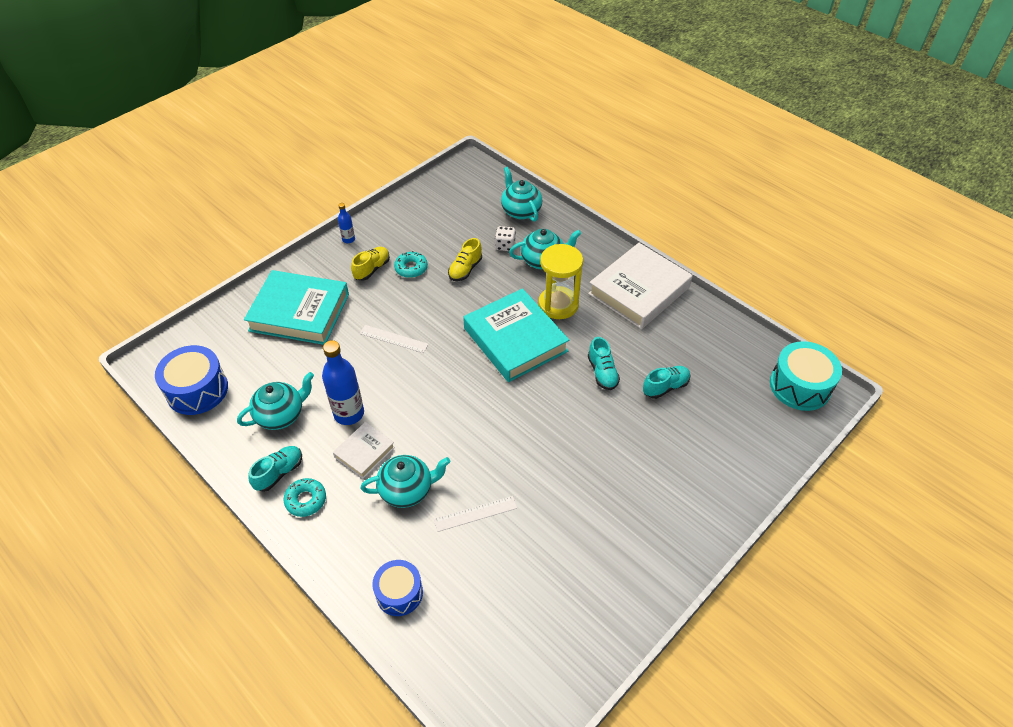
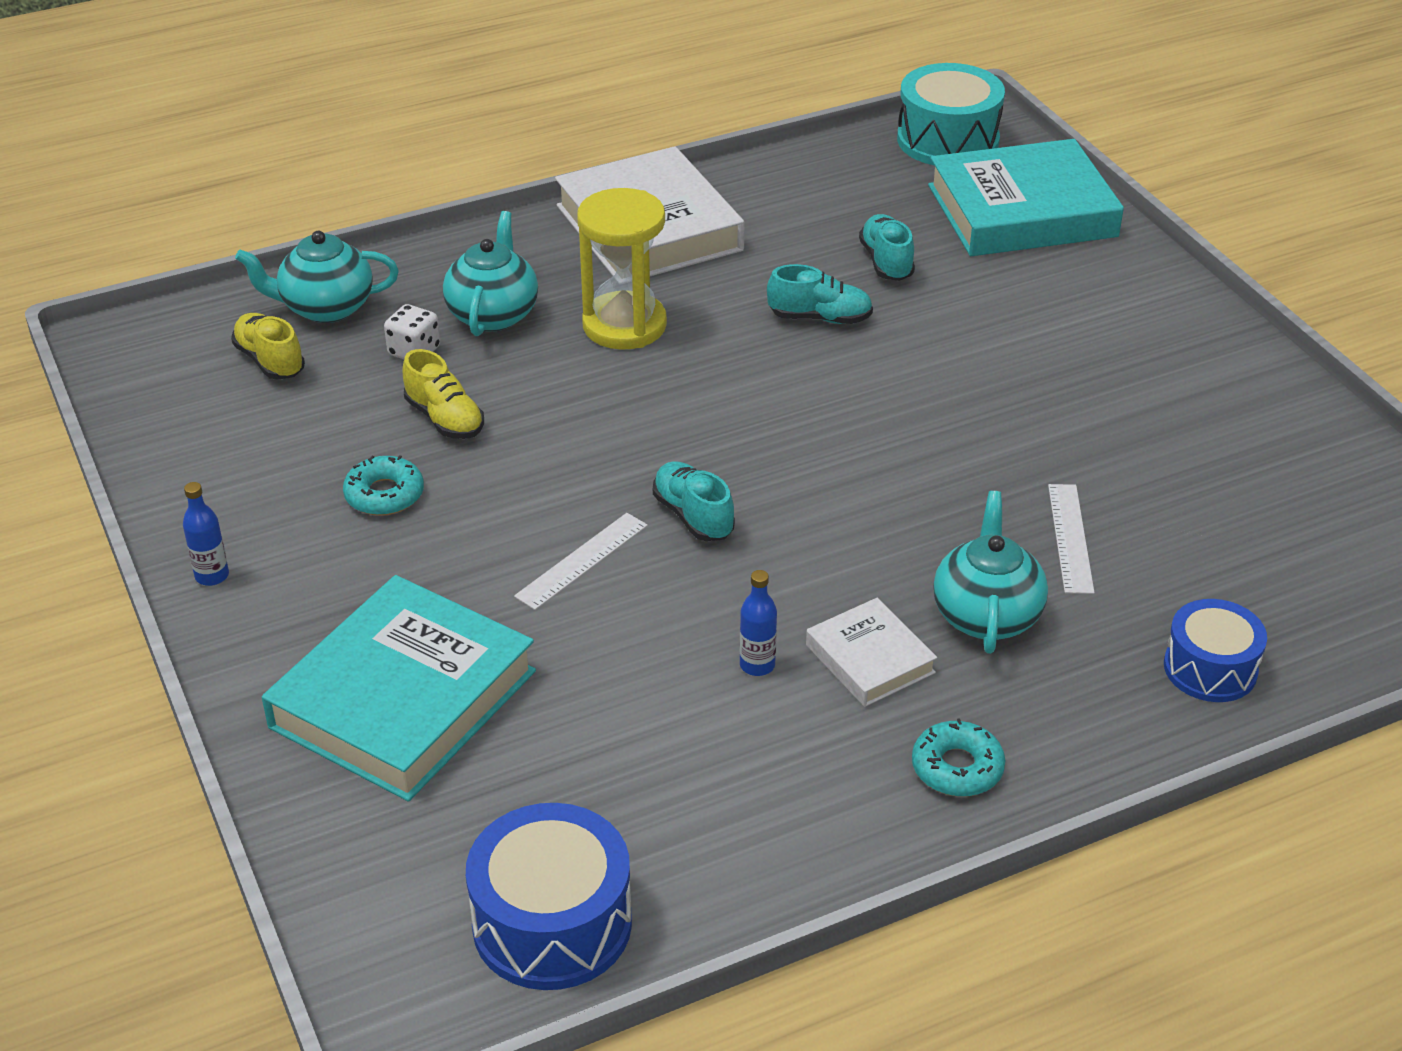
camera: 70 degrees left, 10 degrees down
(279, 473) = (869, 801): turquoise shoe -> turquoise shoe (693, 516)
(281, 415) = (708, 776): turquoise teapot -> none
(349, 414) = (757, 665): blue bottle -> blue bottle, size x0.51
(372, 269) = (343, 555): yellow shoe -> yellow shoe (270, 361)
(515, 340) = (683, 398): turquoise book -> turquoise book (1022, 211)

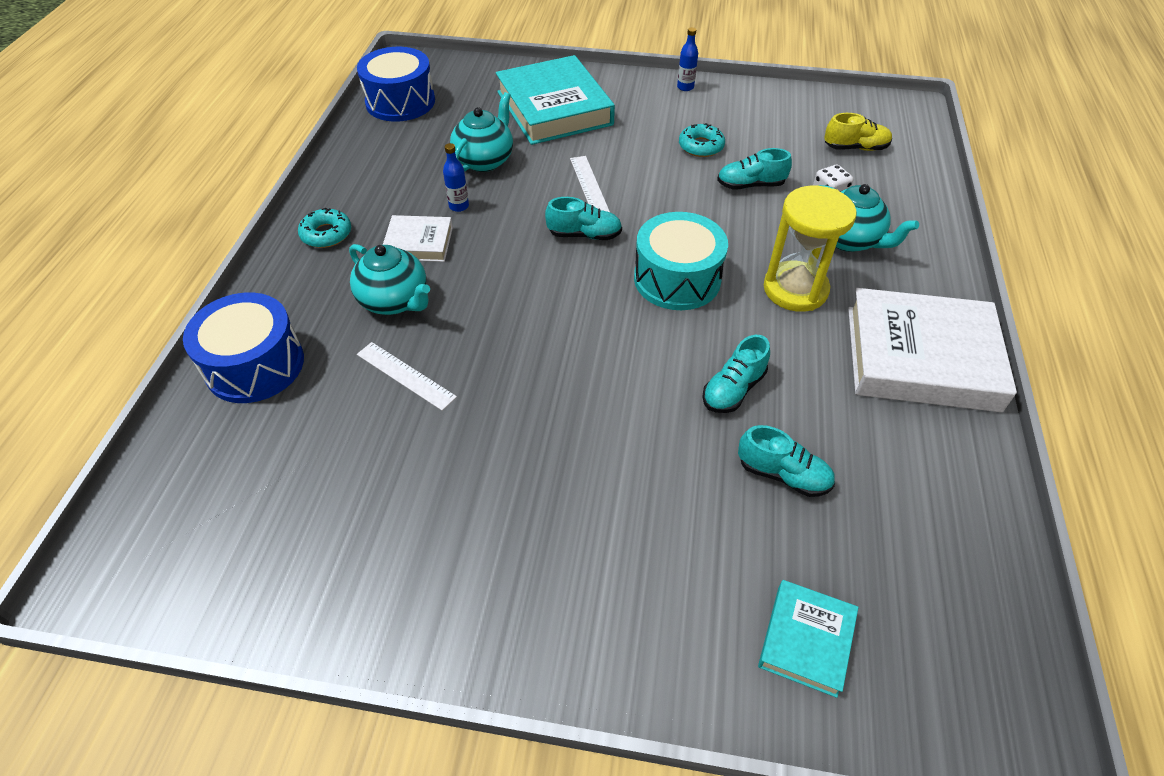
camera: 125 degrees right, 10 degrees up
(325, 308) = (900, 181): turquoise teapot -> turquoise teapot (485, 160)
(445, 419) = (750, 185): yellow shoe -> turquoise shoe
(948, 140) = (987, 673): turquoise drum -> turquoise drum (677, 279)
(1022, 211) = (806, 640): turquoise book -> turquoise book, size x0.50
(1210, 668) = (255, 365): blue drum -> blue drum, size x1.53

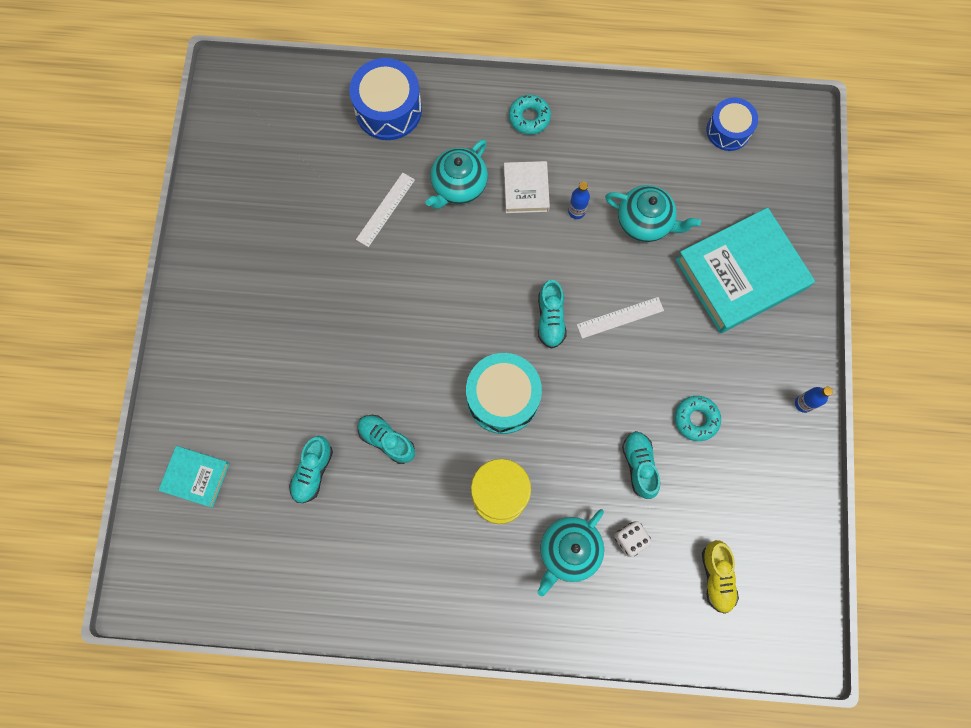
camera: 85 degrees right, 25 degrees up
(400, 102) = (728, 130): blue drum -> blue drum, size x0.66
(921, 358) = (428, 591): white book -> none

